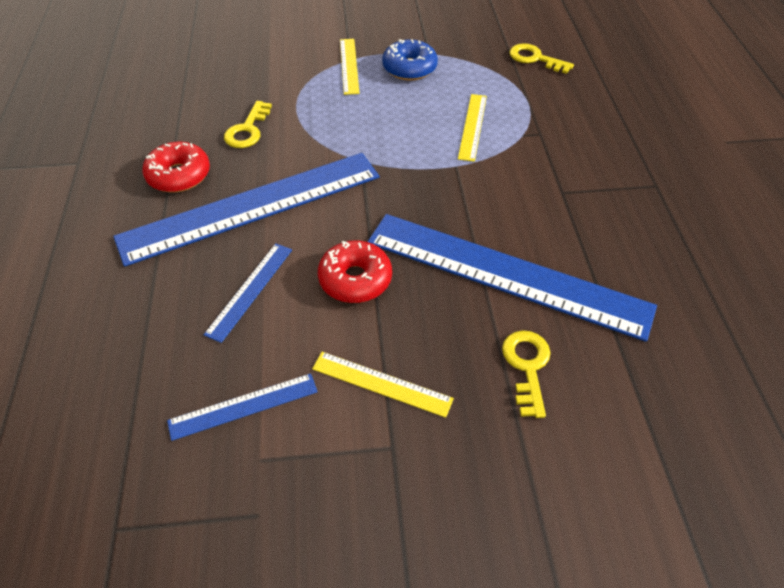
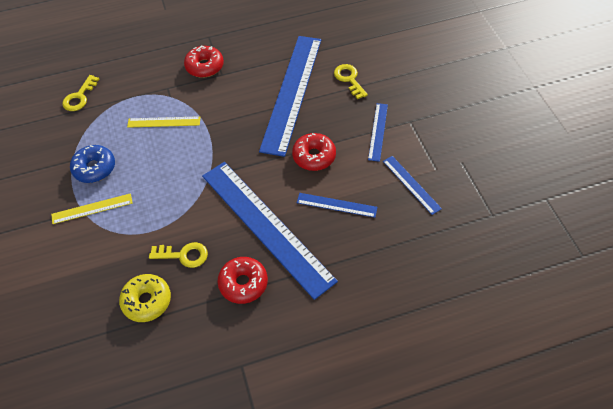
camera: 100 degrees left, 5 degrees up
(204, 100) = (147, 301): none -> yellow donut
(381, 383) = (378, 131): yellow ruler -> blue ruler
(527, 367) = (349, 79): yellow key -> yellow key turned 75 degrees clockwise
(582, 175) = (204, 66): none -> red donut

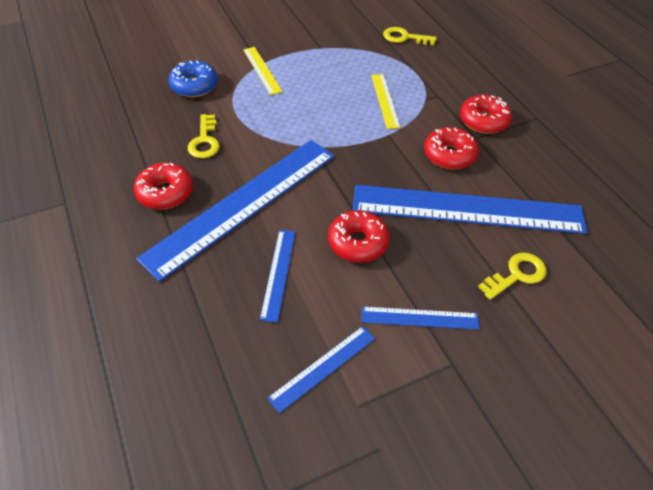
camera: 80 degrees right, 5 degrees down
(94, 168) = (312, 63): blue donut -> blue donut (194, 86)
(147, 301) = (152, 123): yellow donut -> none
(237, 92) = (449, 155): none -> red donut

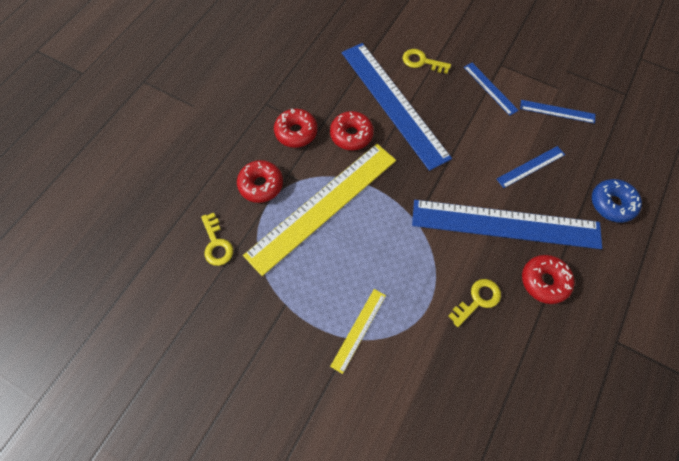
camera: 125 degrees left, 15 degrees up
(194, 86) = (427, 370): blue donut -> blue donut (611, 204)
(358, 242) = (471, 142): red donut -> red donut (261, 185)
(385, 100) = (323, 206): yellow ruler -> yellow ruler, size x2.27

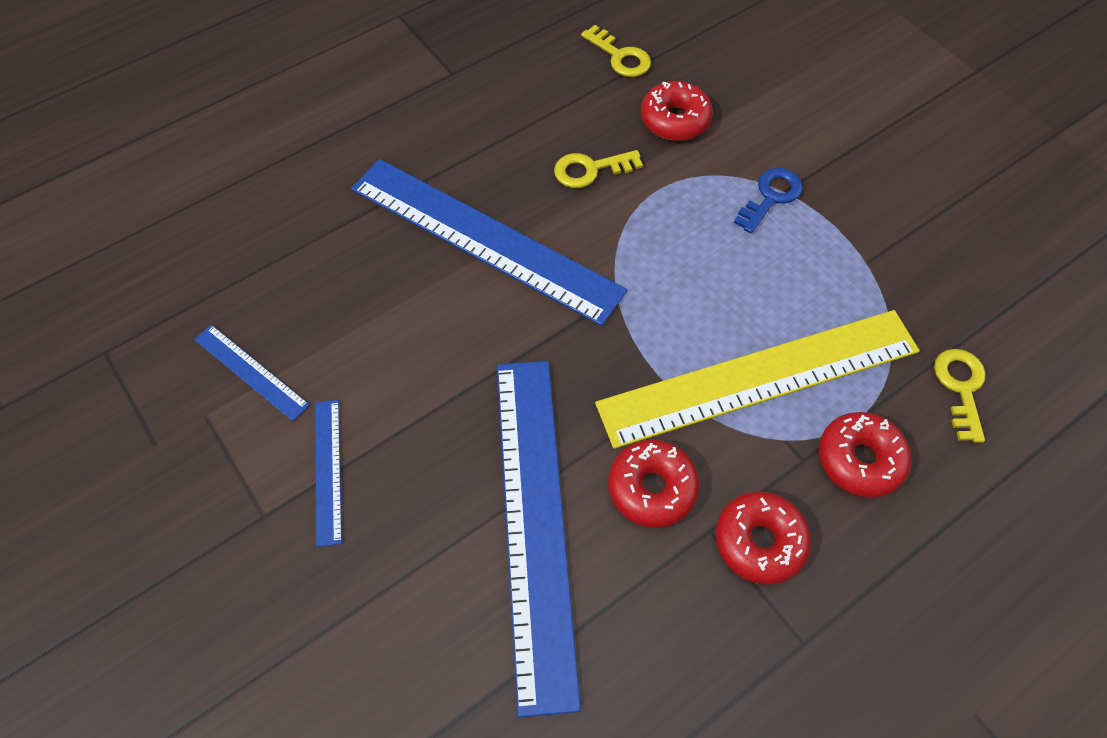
camera: 155 degrees left, 5 degrees down
(358, 330) = (770, 197): yellow ruler -> blue key
(422, 62) = (416, 598): yellow key -> yellow key (620, 56)
(530, 167) = (378, 301): blue ruler -> none
(544, 281) = (487, 156): red donut -> red donut (675, 120)
(611, 204) = (309, 204): blue donut -> none

